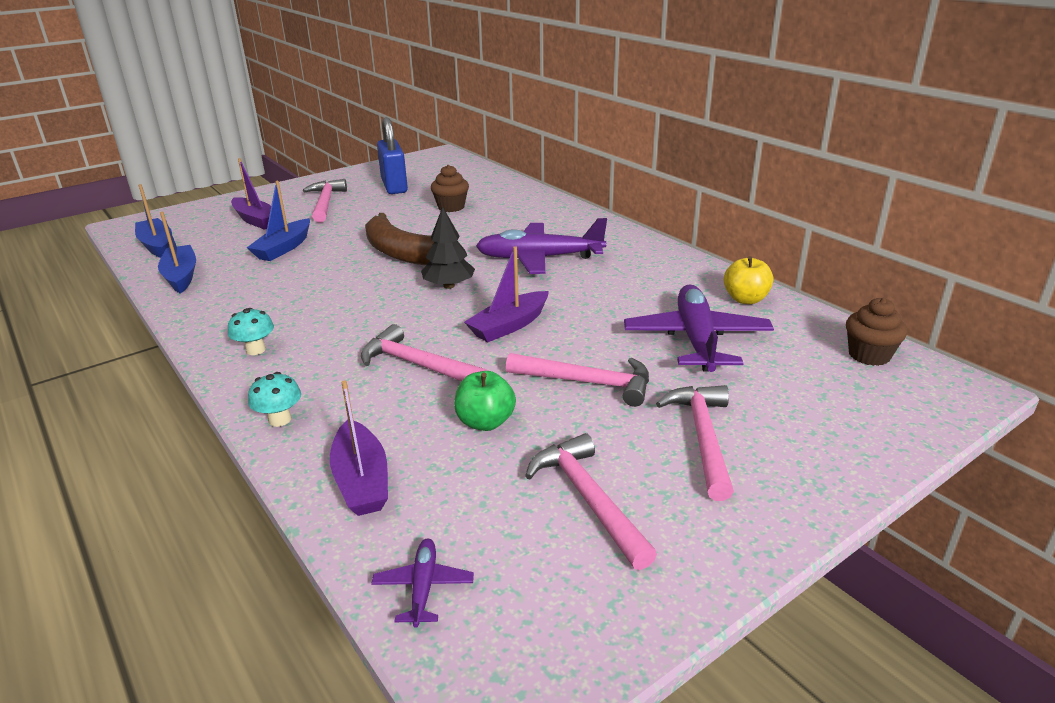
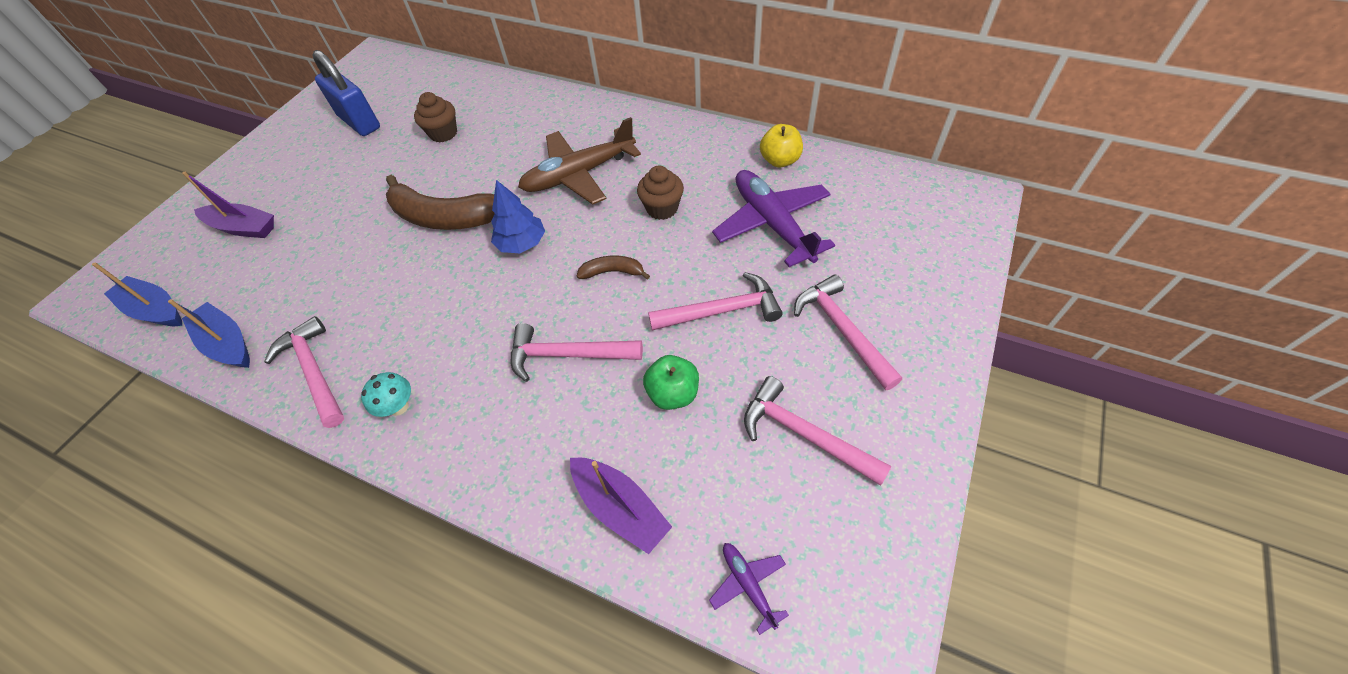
camera: 25 degrees left, 25 degrees up
(280, 420) = (494, 478): turquoise mushroom -> none
(284, 248) = (311, 257): blue boat -> none
(326, 203) = (303, 173): pink hammer -> pink hammer (314, 371)
(449, 286) = (522, 243): black tree -> blue tree
(509, 326) = (613, 272): purple boat -> brown banana
(539, 258) = (579, 175): purple plane -> brown plane
(869, 355) = (901, 189): brown cupcake -> brown cupcake (662, 208)

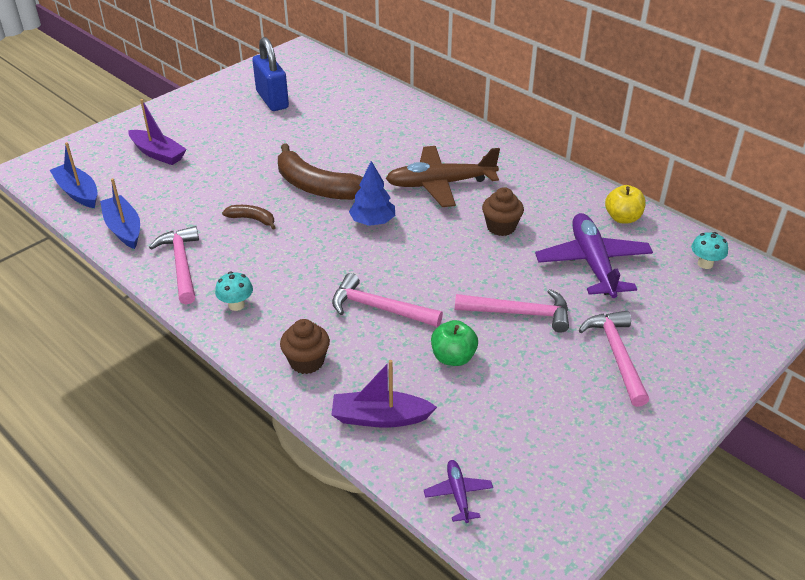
camera: 15 degrees right, 15 degrees down
(443, 133) = (338, 125): brown cupcake -> brown cupcake (306, 362)
(613, 272) = (439, 261): brown banana -> brown banana (252, 219)
(620, 508) = (380, 418): purple boat -> purple boat turned 120 degrees clockwise
(804, 434) = (549, 415): pink hammer -> none
(881, 190) = (705, 264): none -> turquoise mushroom

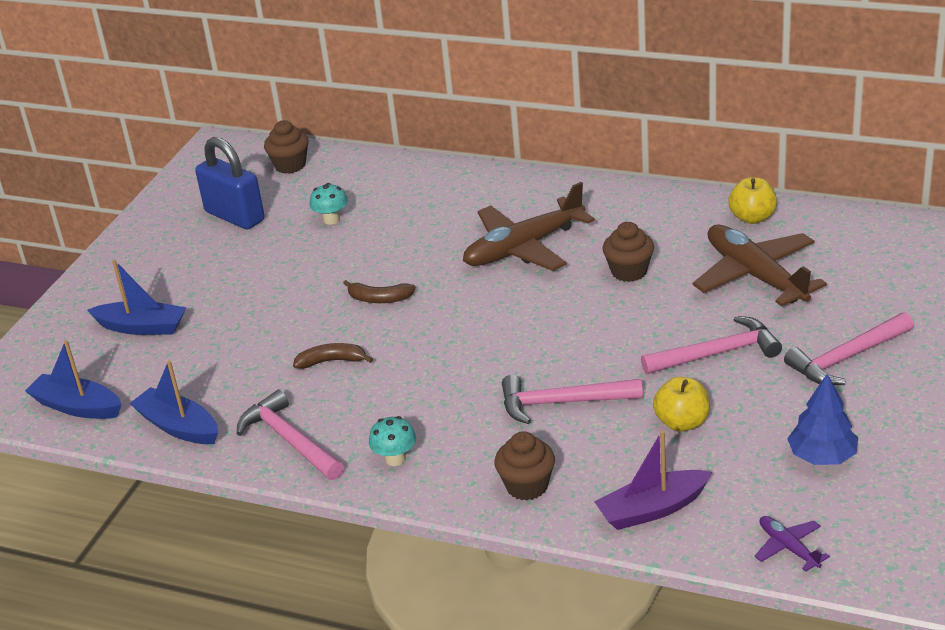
camera: 20 degrees left, 5 degrees down
(158, 154) = (142, 327): purple boat -> blue boat
(316, 187) = (379, 299): brown banana -> brown banana, size x0.48
(333, 77) = (290, 165): none -> brown cupcake
(372, 222) = (479, 315): blue tree -> blue tree (822, 456)
(453, 357) = (682, 422): green apple -> yellow apple
(592, 263) = (755, 275): purple plane -> brown plane
(617, 355) = (846, 358): pink hammer -> pink hammer turned 90 degrees counterclockwise
(705, 264) = (869, 236): turquoise mushroom -> turquoise mushroom (331, 219)

